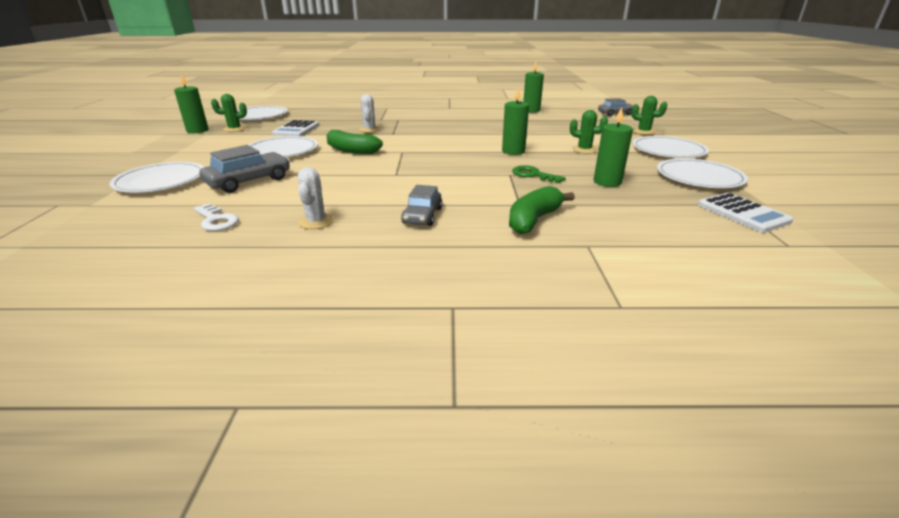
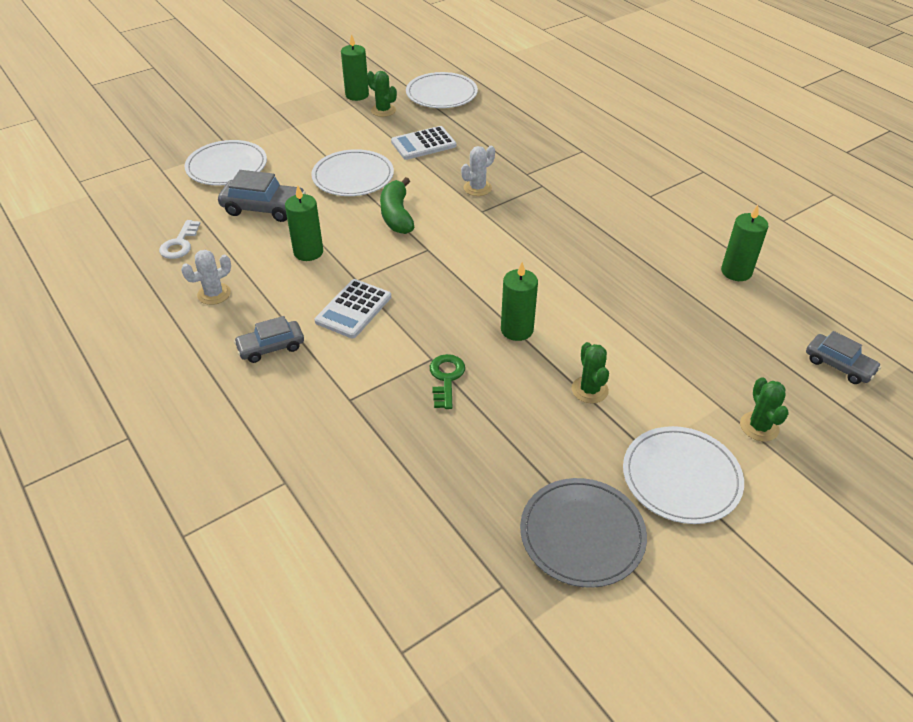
camera: 55 degrees right, 15 degrees up
(534, 220) = (317, 424): green banana -> none
(607, 182) = (479, 447): green candle -> green candle (308, 252)
(699, 177) = (582, 534): white plate -> grey plate
(742, 213) = (474, 598): white calculator -> white calculator (353, 309)

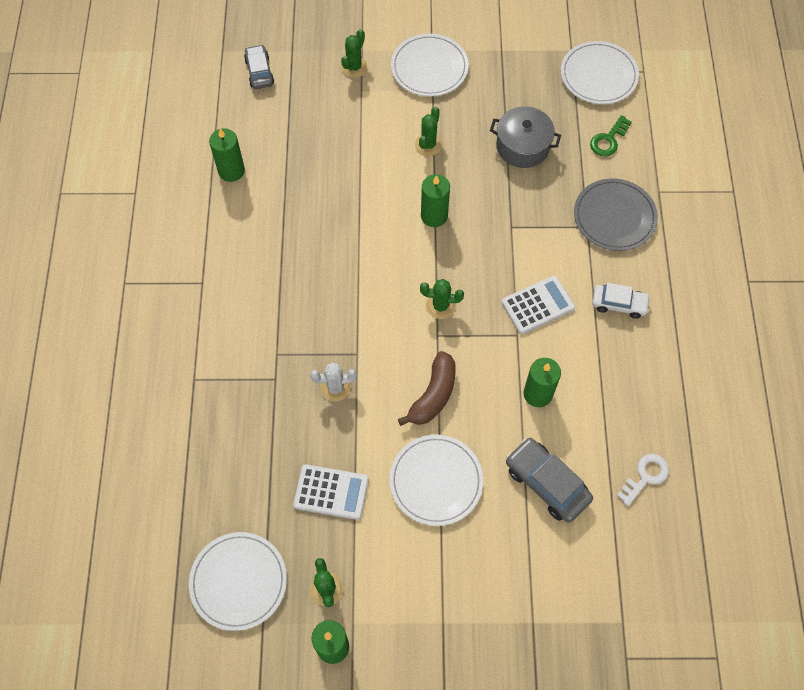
camera: 145 degrees left, 20 degrees up
(214, 294) = (639, 389): white cactus -> none
(227, 166) = (551, 584): white plate -> white plate (598, 75)
(271, 347) = (619, 304): grey car -> white car
(397, 215) = (433, 395): green banana -> brown banana
(443, 268) = (440, 306): none -> green cactus
(446, 378) = (512, 206): green key -> green key (608, 140)
(487, 445) = (522, 146): none -> grey pot
(582, 534) = (511, 71): grey plate -> grey plate (614, 217)

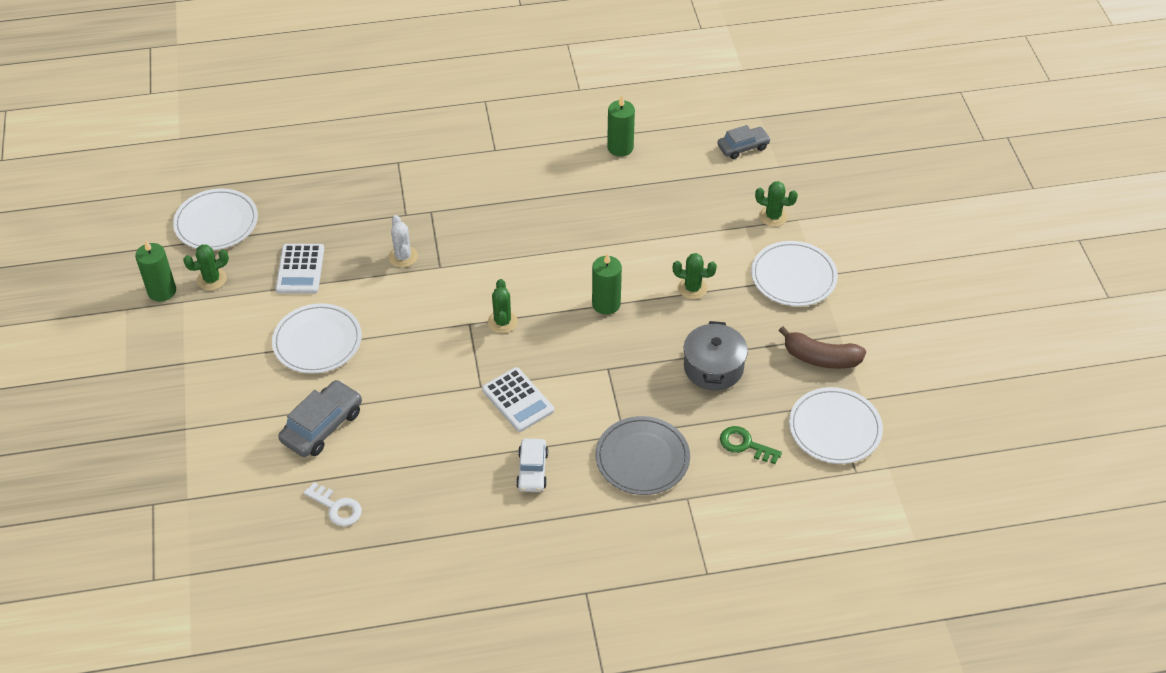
camera: 80 degrees right, 15 degrees down
(433, 395) = (404, 328): brown banana -> brown banana (820, 358)
(538, 394) = (417, 410): green candle -> none

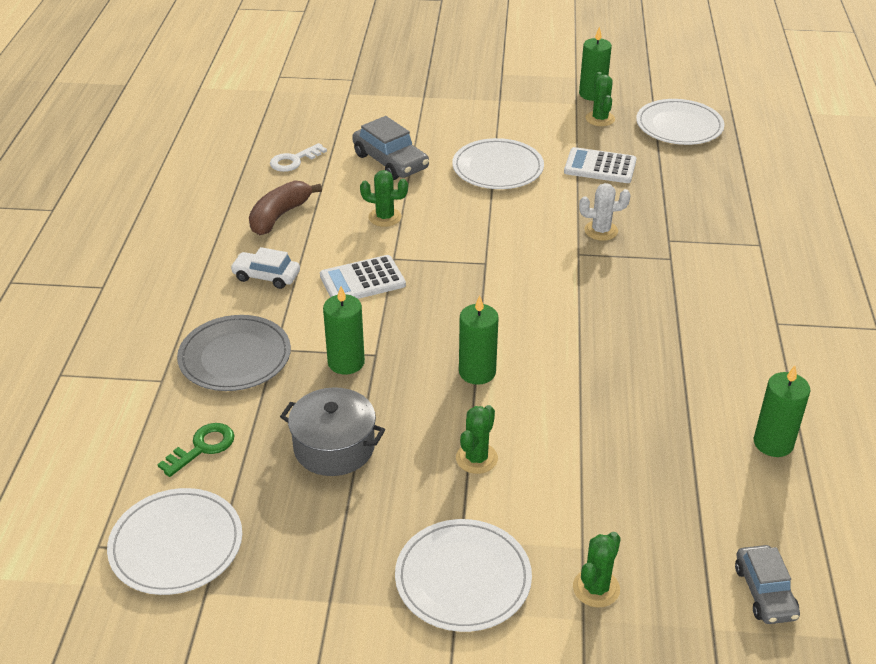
camera: 105 degrees right, 10 degrees down
(502, 322) = (478, 286): green cactus -> green cactus (385, 217)
(623, 384) = (346, 362): none -> green candle
(820, 358) = (299, 565): brown banana -> brown banana (279, 216)

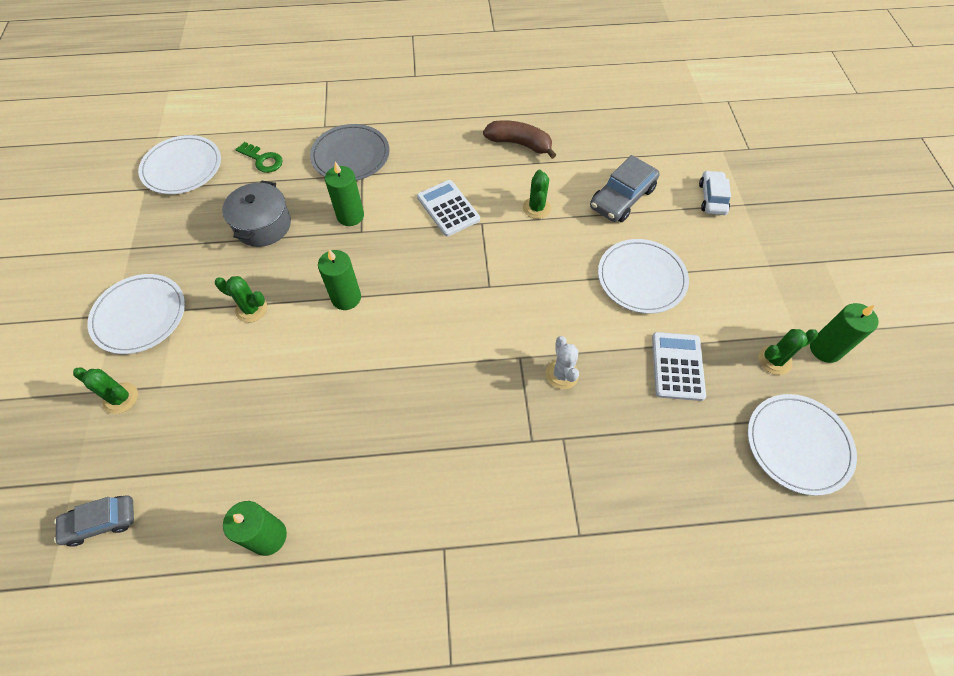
camera: 80 degrees right, 20 degrees up
(266, 276) = (442, 152): white car -> white car (712, 198)
(294, 160) = (599, 137): white key -> none

